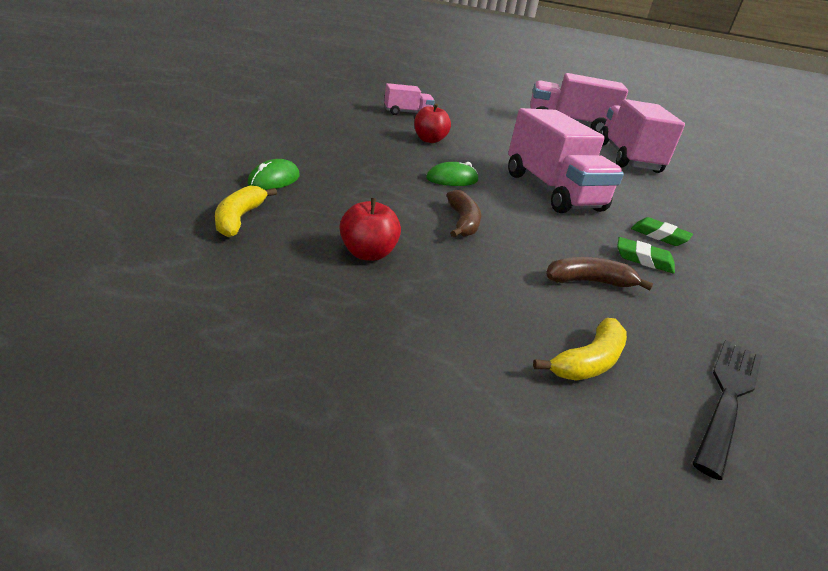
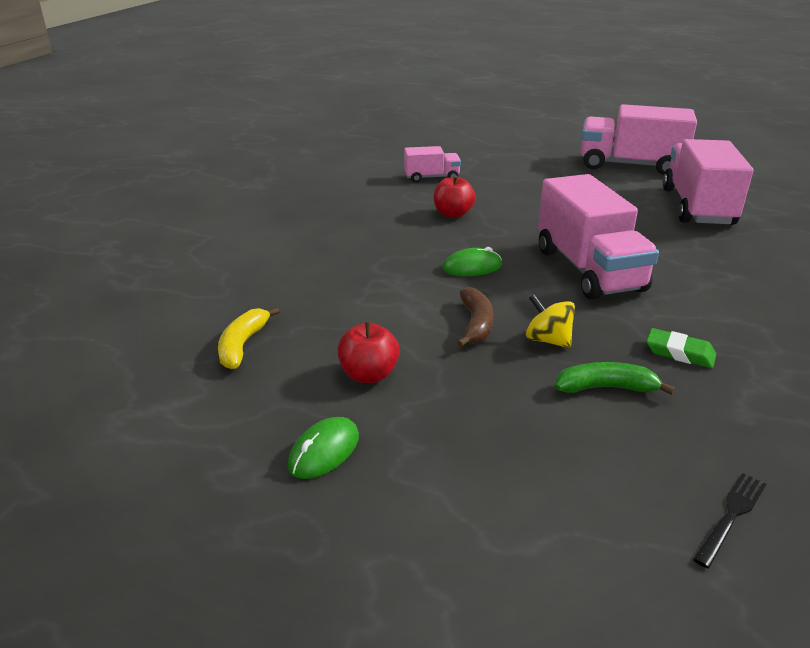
camera: 10 degrees right, 0 degrees up
(274, 180) = (278, 292): green mouse -> green mouse (324, 451)
(529, 240) = (547, 340): none -> yellow spinning top
(588, 282) = (606, 388): brown banana -> green banana
(588, 362) = (584, 484): yellow banana -> none
(659, 236) = (708, 318): green eraser -> none
(728, 396) = (731, 515): black fork -> black fork, size x0.62

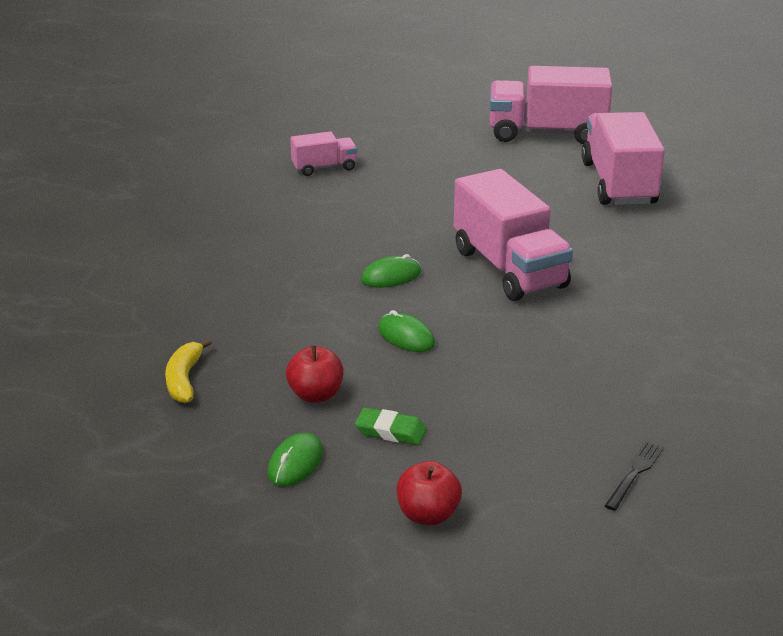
camera: 10 degrees left, 0 degrees up
(453, 214) = (358, 214): red apple -> red apple (428, 515)
(476, 324) = (406, 337): brown banana -> green mouse
(547, 340) = (476, 345): yellow spinning top -> none
(606, 388) = (532, 384): green banana -> none
(679, 353) = (597, 345): green eraser -> green eraser (390, 431)

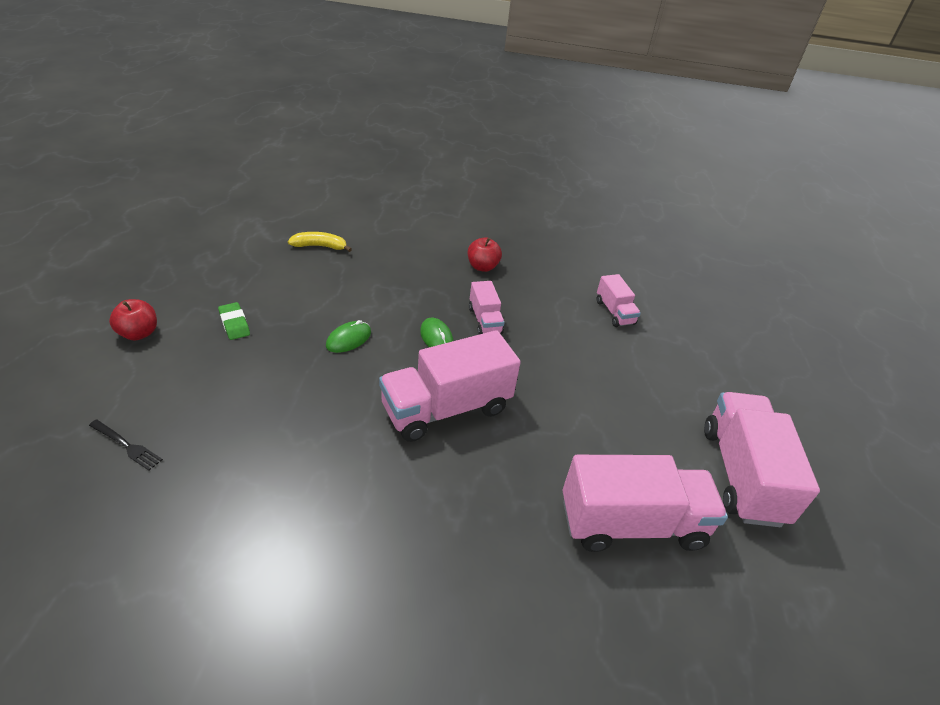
camera: 85 degrees right, 10 degrees up
(295, 463) = (217, 284): green mouse -> none
(315, 395) = (287, 294): red apple -> red apple (482, 267)
(352, 245) = (485, 320): none -> pink truck
(390, 431) = (234, 324): green eraser -> green eraser turned 45 degrees counterclockwise

